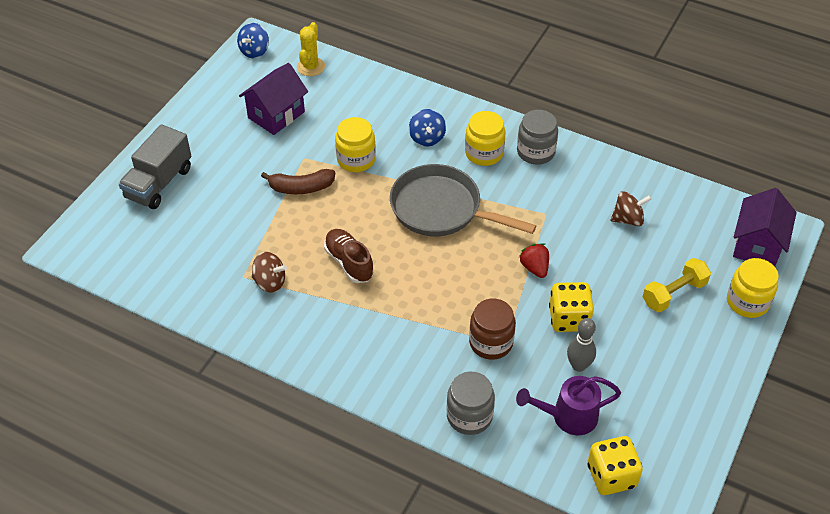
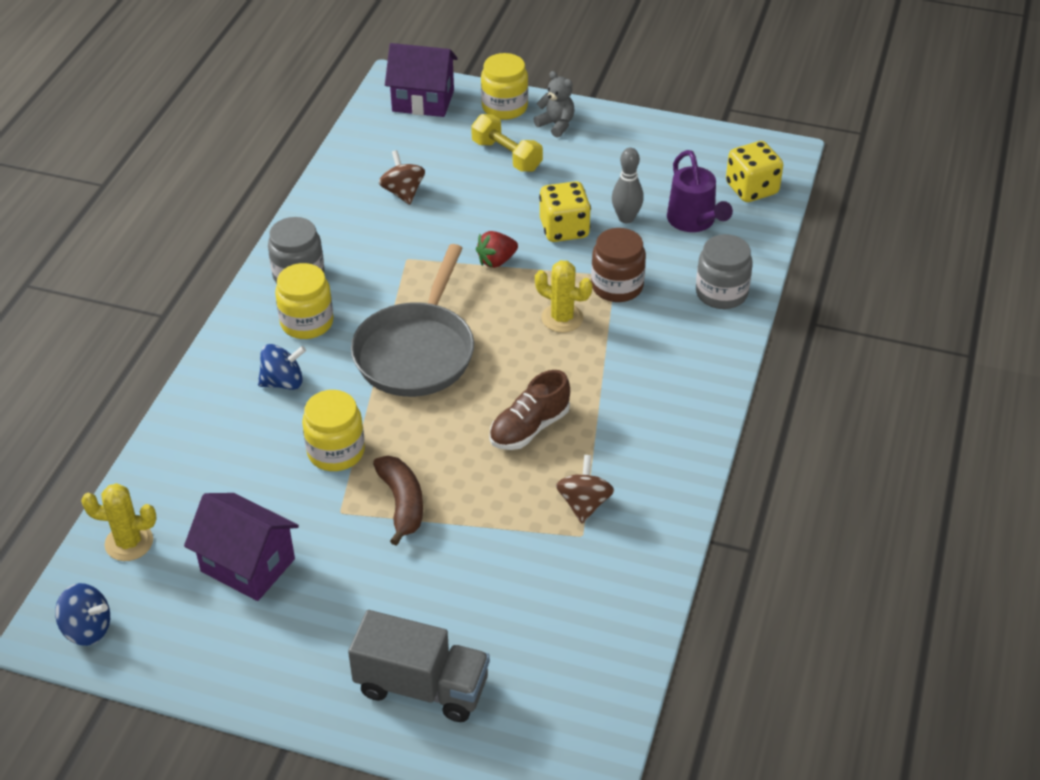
camera: 100 degrees left, 5 degrees down
(460, 300) = (562, 318): none -> yellow cactus
(719, 336) = (556, 125): none -> grey teddy bear

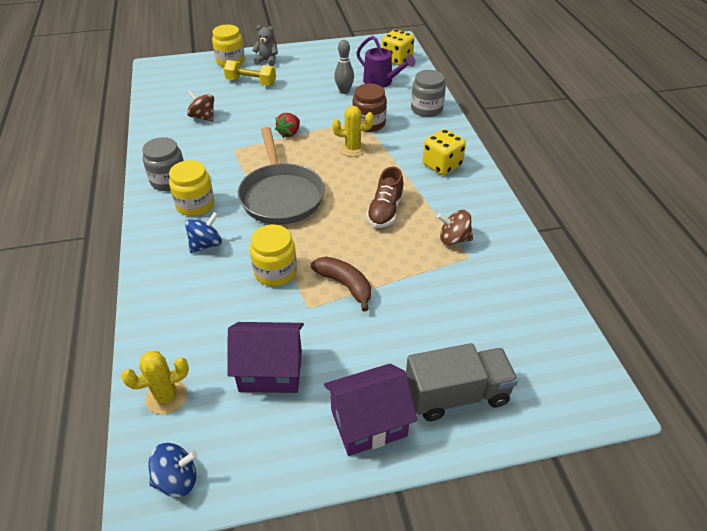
camera: 30 degrees left, 0 degrees up
(423, 101) = (178, 70): purple house -> purple house (368, 423)
(564, 229) = (315, 106): yellow dice -> yellow dice (442, 165)
(584, 504) = (453, 239): brown spinning top -> brown spinning top turned 60 degrees counterclockwise

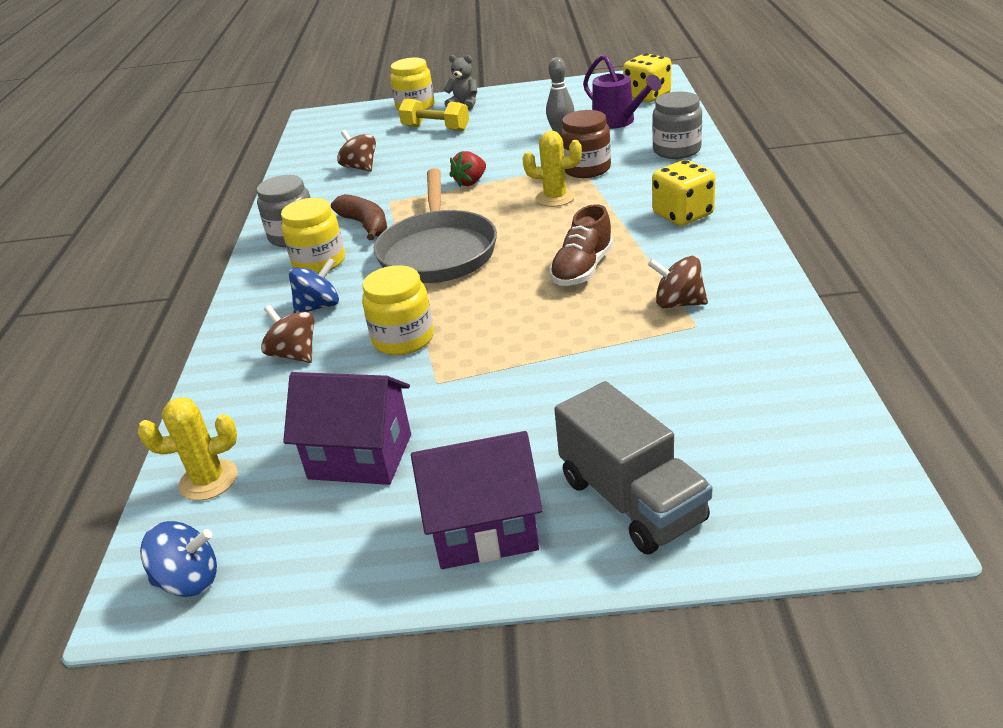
camera: 15 degrees right, 10 degrees down
(199, 287) = (294, 354): none -> brown spinning top
(345, 285) = (498, 356): brown banana -> brown banana (365, 225)
(456, 394) = (632, 500): grey truck -> grey truck turned 60 degrees clockwise

